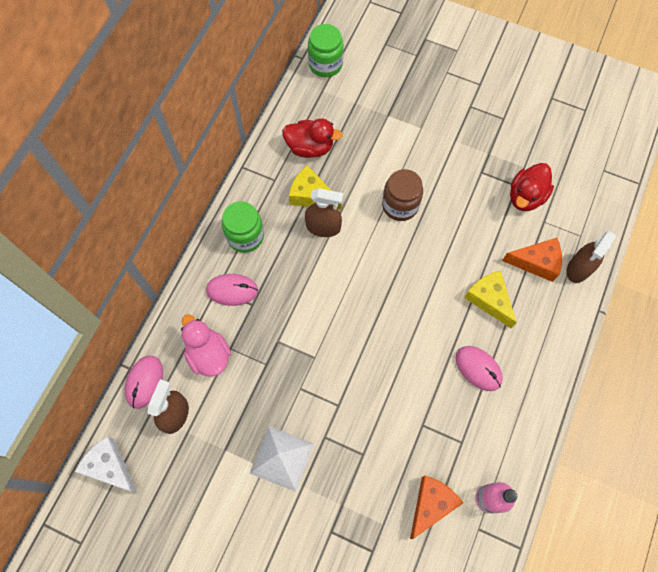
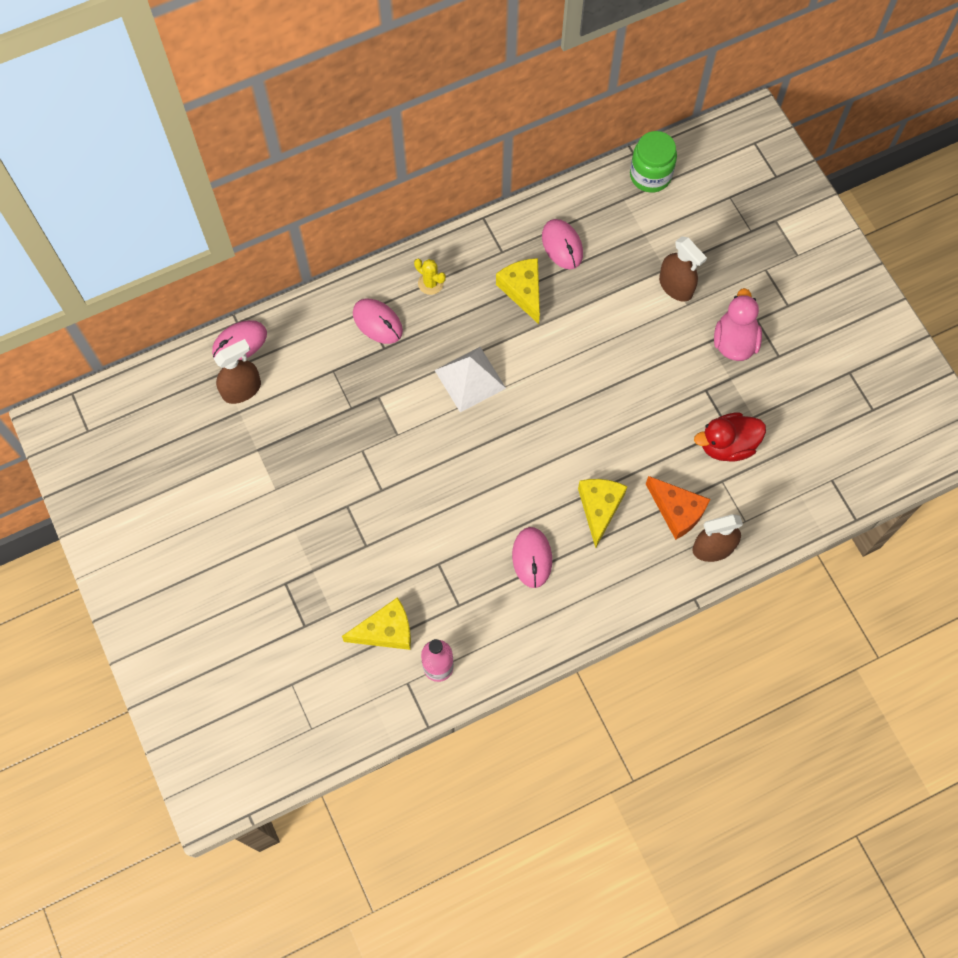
camera: 40 degrees right, 0 degrees up
(110, 467) = (157, 390): white cheese -> none
(208, 354) = (311, 361): pink duck -> pink duck (734, 341)
(245, 236) = (430, 283): green jar -> yellow cactus
(282, 458) = (297, 494): white pyramid -> white pyramid (470, 379)
(310, 147) = (562, 245): red duck -> pink mouse
(323, 227) = (507, 328): brown spray bottle -> brown spray bottle (676, 286)
(400, 205) = (597, 362): brown jar -> none
(431, 504) = (386, 631): orange cheese -> yellow cheese

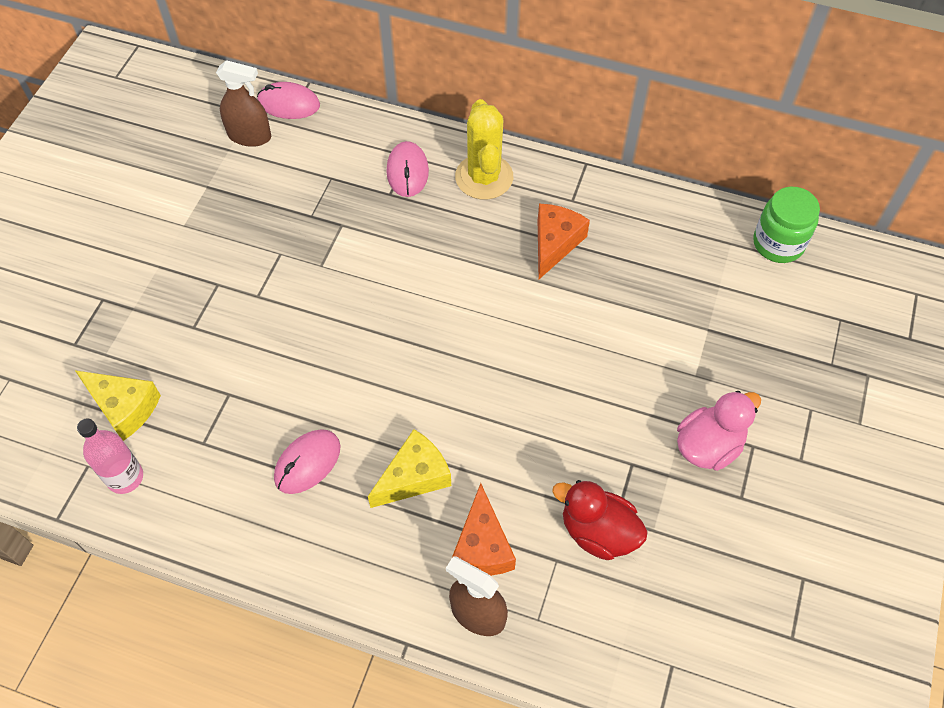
camera: 45 degrees right, 10 degrees down
(430, 283) = (484, 177): yellow cactus -> yellow cactus, size x1.98
(470, 379) = (429, 274): white pyramid -> none
(523, 291) = (555, 243): yellow cheese -> orange cheese
(562, 245) = (631, 236): pink mouse -> none
(676, 286) = (701, 351): brown spray bottle -> none

